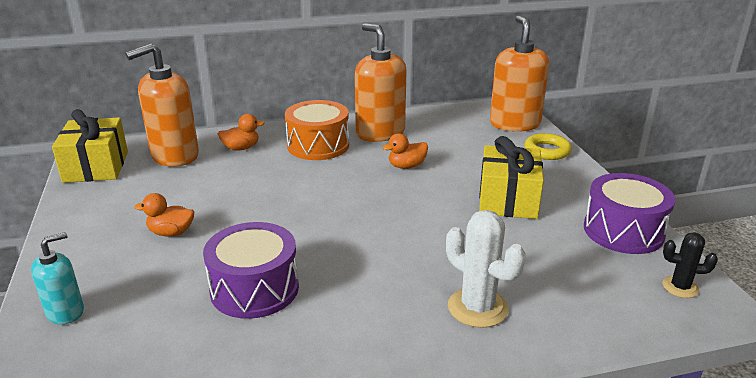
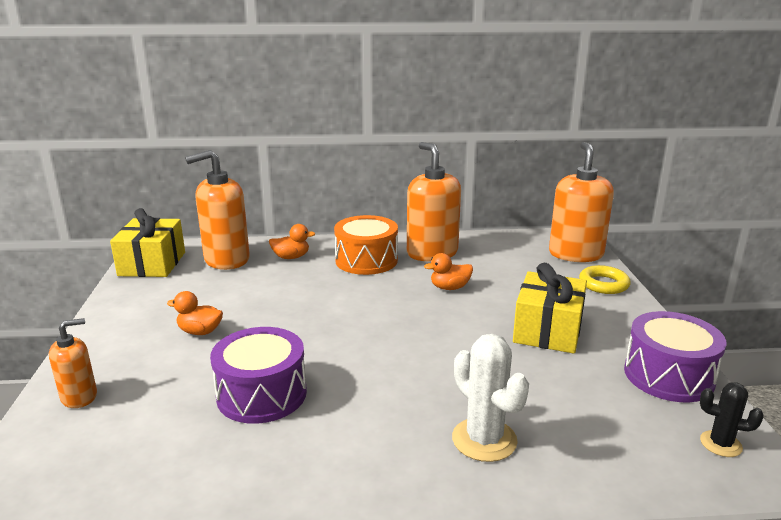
camera: 10 degrees right, 5 degrees down
(65, 312) = (79, 397): turquoise soap dispenser -> orange soap dispenser

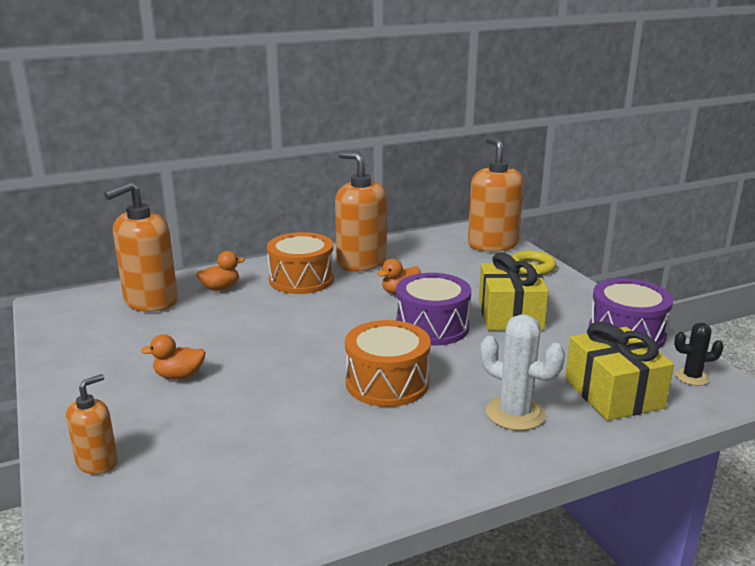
camera: 20 degrees left, 0 degrees up
(152, 264) = (67, 319): yellow gift -> yellow gift (613, 393)
(262, 394) = (290, 419): purple drum -> purple drum (432, 327)
(376, 377) = (387, 382): none -> orange drum

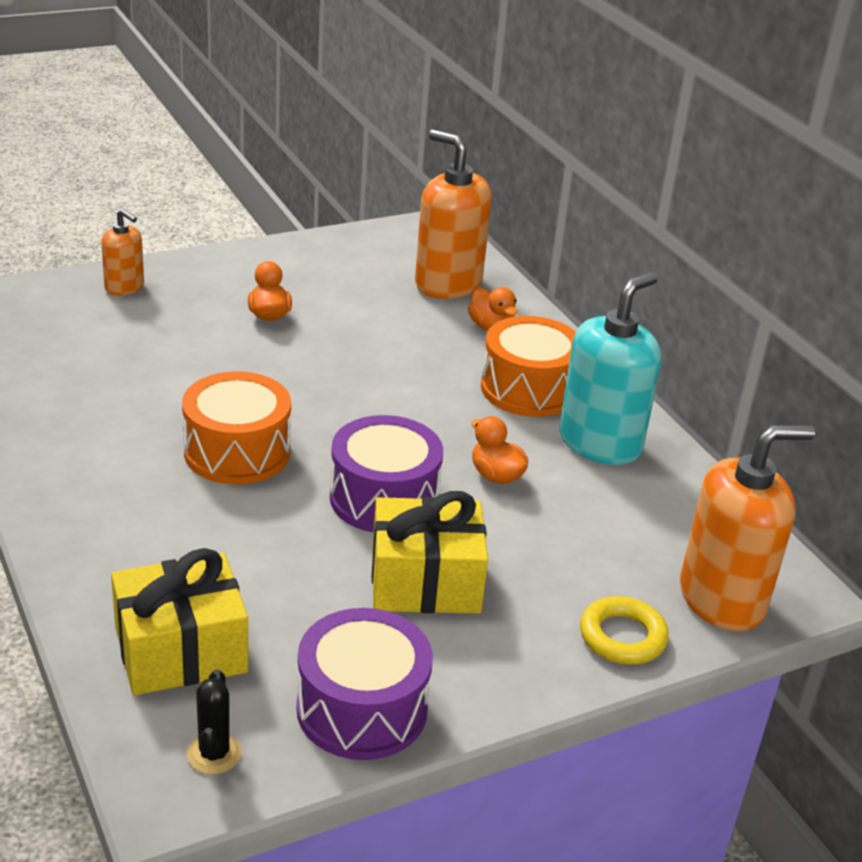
camera: 85 degrees right, 10 degrees up
(361, 263) = (600, 443): orange soap dispenser -> turquoise soap dispenser
(515, 413) = (150, 548): white cactus -> none

